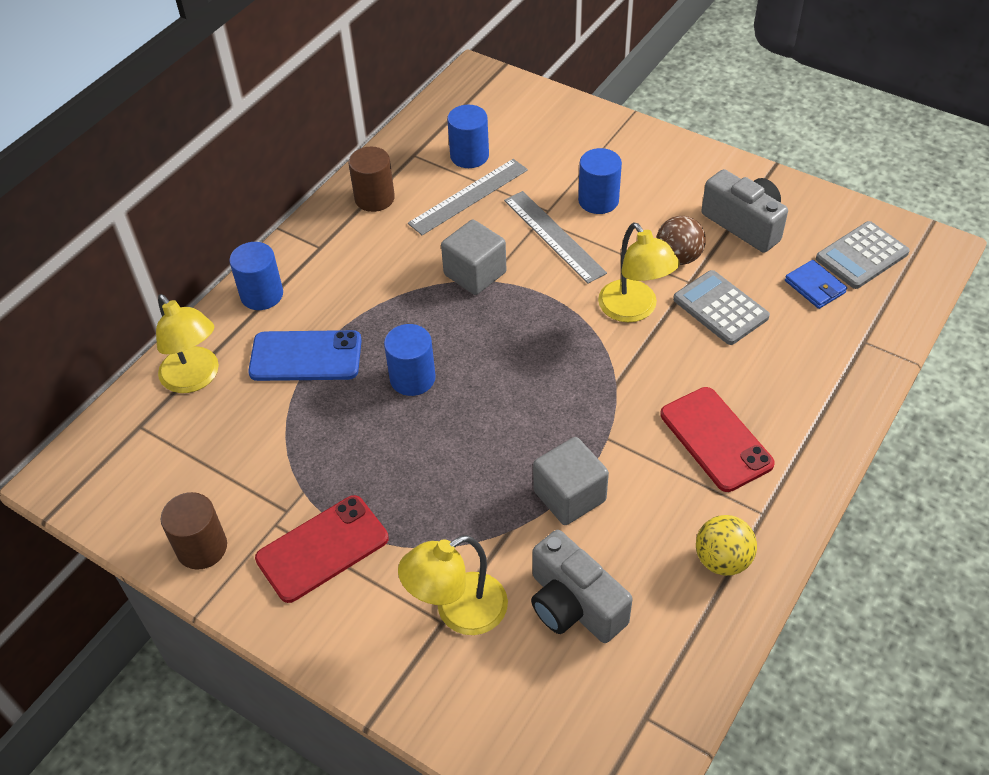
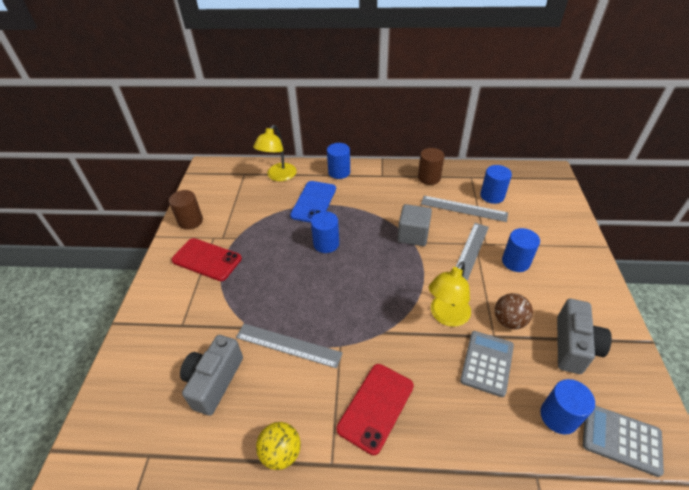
camera: 60 degrees right, 5 degrees down
(306, 356) = (313, 202): blue phone -> blue phone turned 45 degrees clockwise
(458, 611) = (190, 329): yellow lamp -> none
(569, 496) = (288, 345): grey cube -> grey ruler
(815, 287) = (558, 416): blue wallet -> blue cylinder

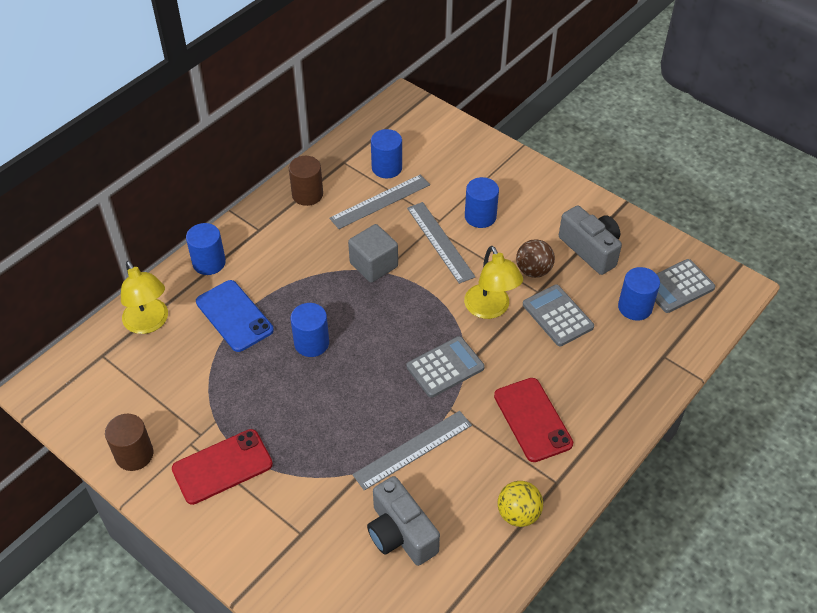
camera: 55 degrees left, 5 degrees up
(371, 321) = (445, 367): none -> grey calculator

